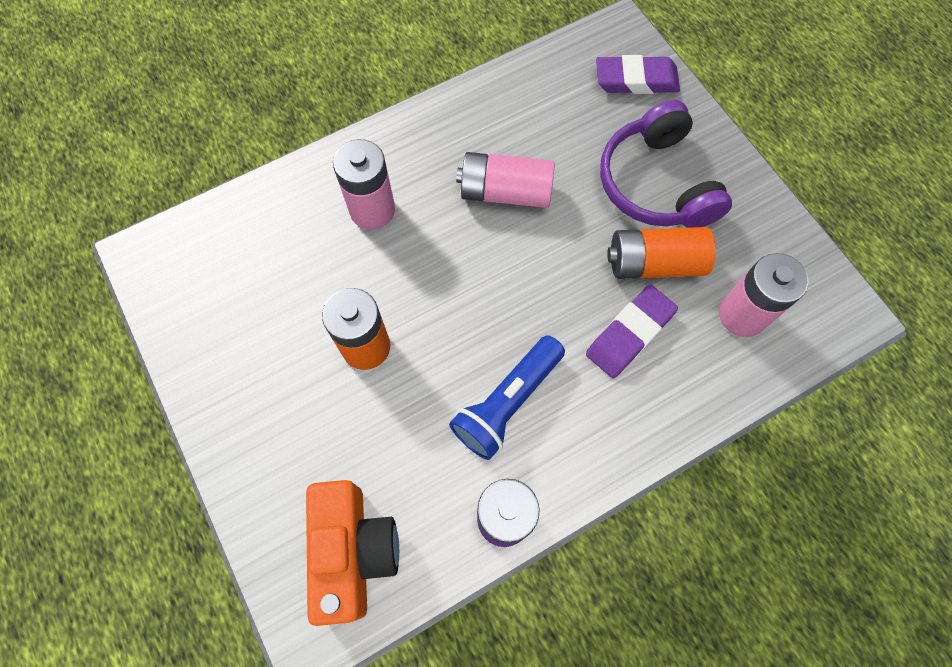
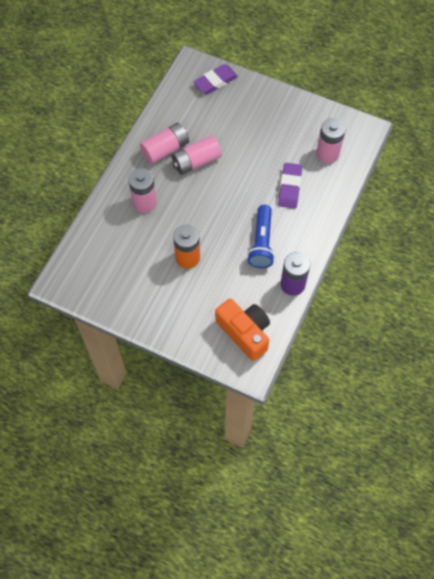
camera: 35 degrees left, 5 degrees down
(472, 143) = (165, 149): none -> pink battery
(654, 263) = (279, 154): orange battery -> none
(656, 183) = (256, 121): purple headphones -> none

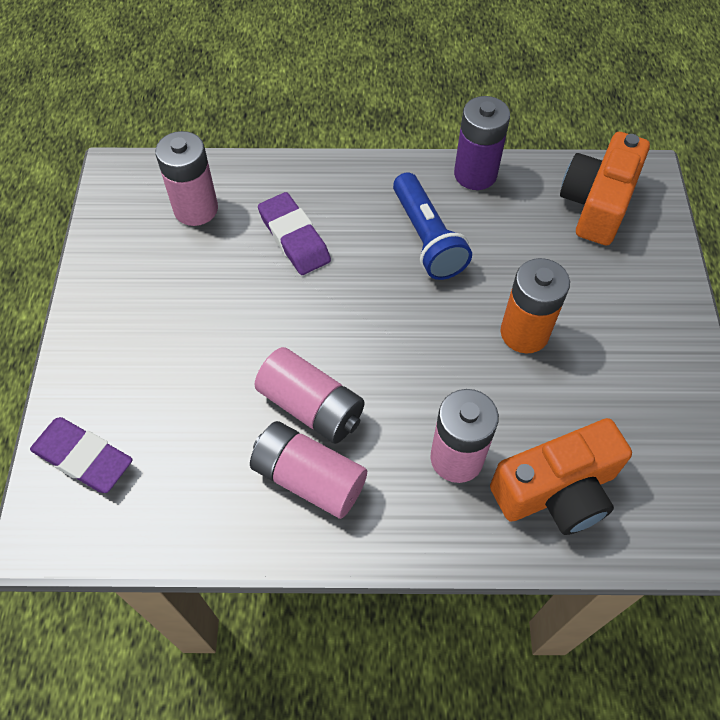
camera: 115 degrees left, 5 degrees down
(110, 231) = (557, 491): none -> orange camera
(261, 242) = (427, 238): blue flashlight -> blue flashlight turned 90 degrees clockwise
(289, 187) = (294, 238): purple eraser -> purple eraser turned 75 degrees clockwise

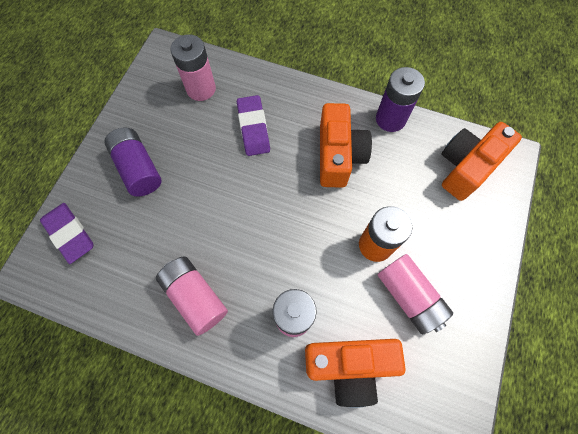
camera: 20 degrees right, 10 degrees up
(149, 339) = (138, 168): none -> purple battery
(311, 407) = (216, 249): pink battery -> pink battery (409, 296)
(427, 238) = (338, 155): blue flashlight -> orange camera

